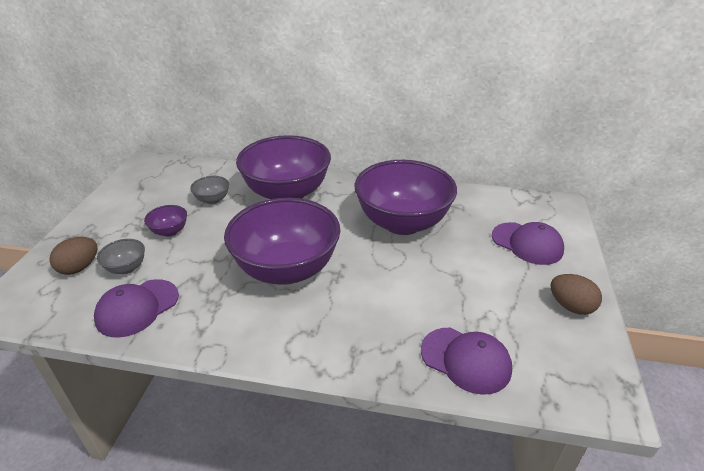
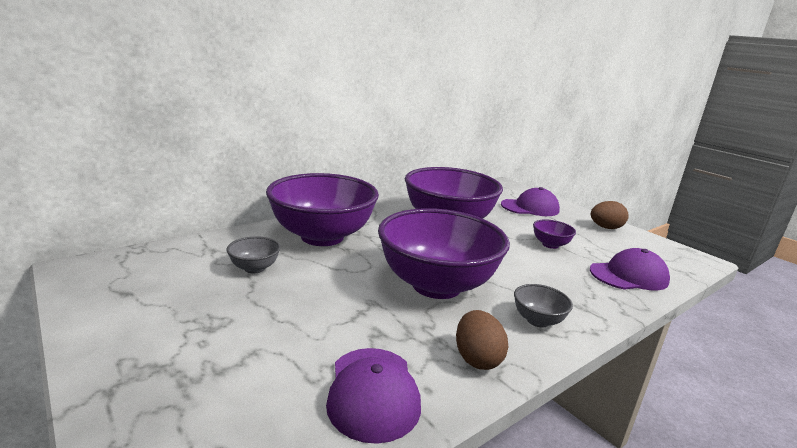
camera: 50 degrees left, 15 degrees down
(79, 268) = (207, 408): brown egg -> brown egg (477, 359)
(126, 268) = (278, 369): grey bowl -> grey bowl (537, 320)
(170, 231) = (261, 313): purple bowl -> purple bowl (550, 245)

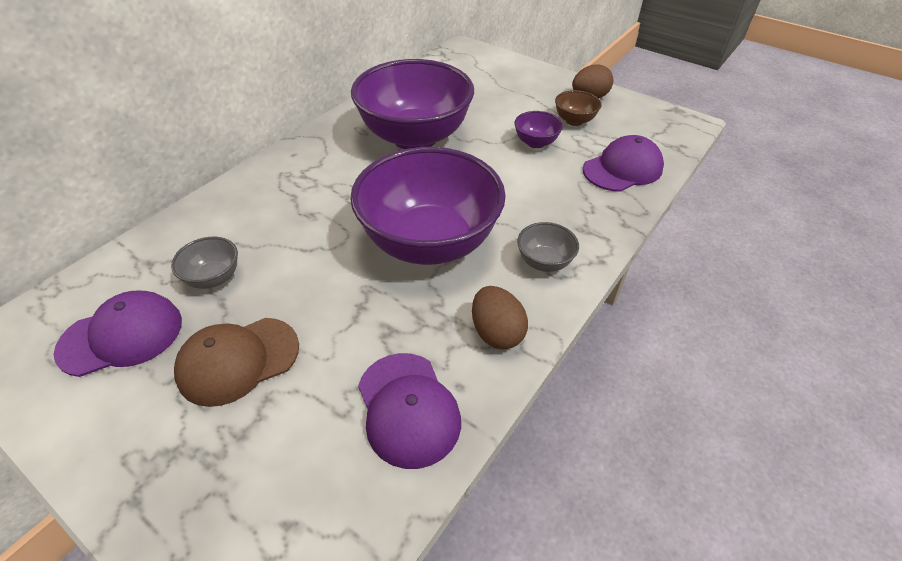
camera: 15 degrees left, 25 degrees up
(245, 321) = (238, 360): none -> brown cap
(322, 237) = (274, 202): purple bowl -> none
(530, 208) = (501, 84): purple cap -> purple cap (121, 336)
(588, 238) = (574, 120): none -> brown bowl

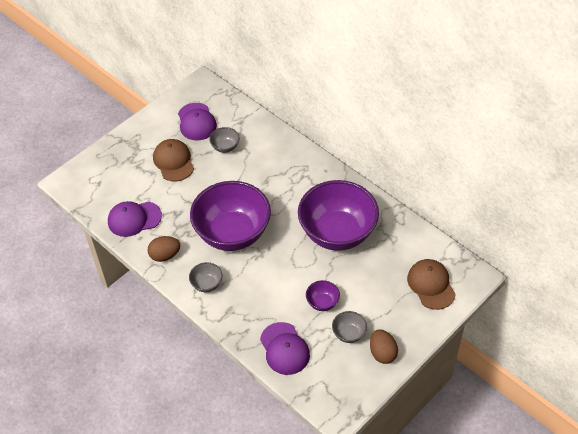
camera: 100 degrees right, 5 degrees up
(483, 71) = (431, 285): none -> brown cap
(574, 120) = (349, 334): brown bowl -> grey bowl

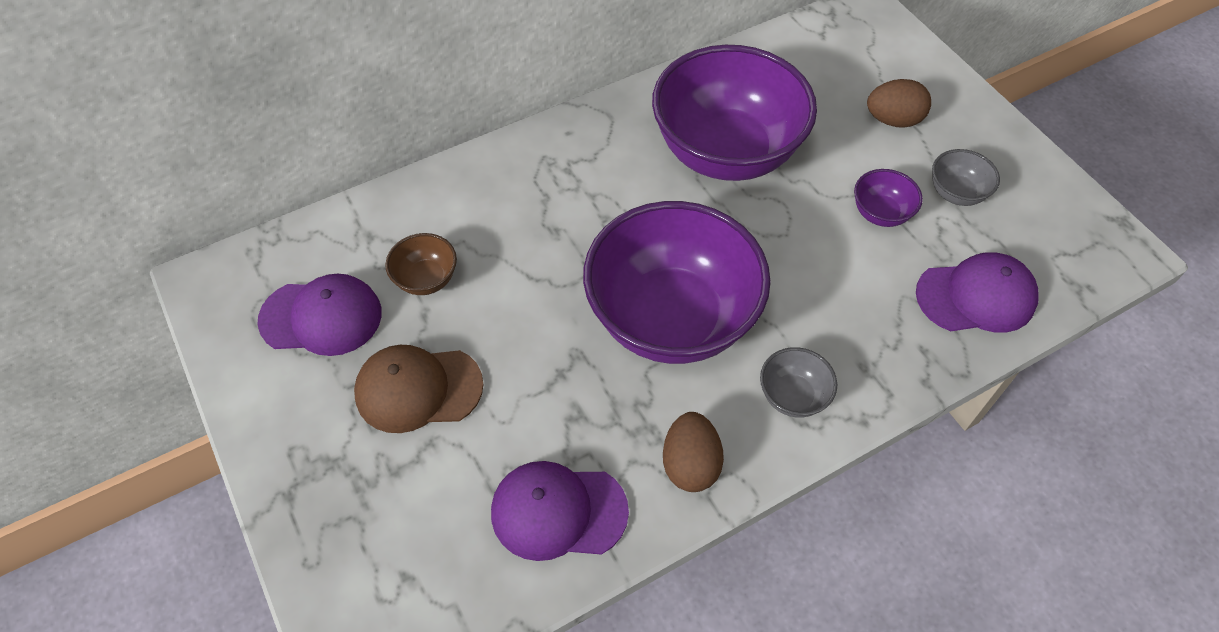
camera: 75 degrees left, 5 degrees up
(134, 219) = (558, 511): purple cap -> purple cap turned 90 degrees clockwise
(225, 147) = (426, 279): grey bowl -> brown bowl
(382, 353) = (1002, 158): brown egg -> brown egg (893, 120)
(431, 285) = (873, 62): brown cap -> none

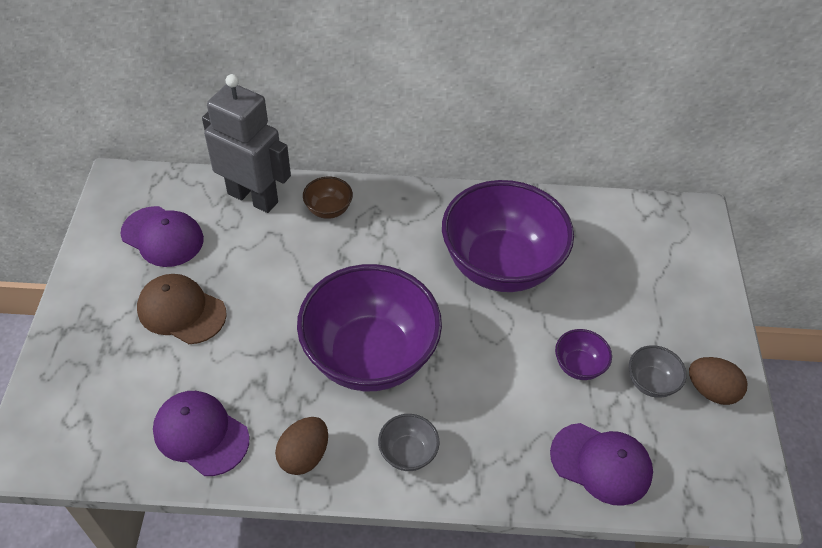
camera: 30 degrees right, 5 degrees down
(395, 216) = (253, 197): none -> grey robot
(426, 279) = (239, 246): brown bowl -> brown bowl (328, 209)
(893, 120) = (647, 305): brown egg -> brown egg (711, 390)

